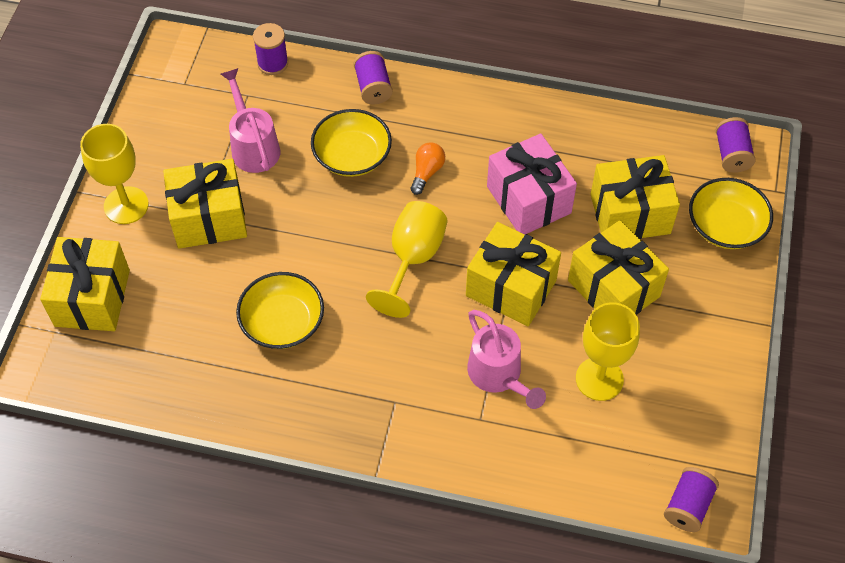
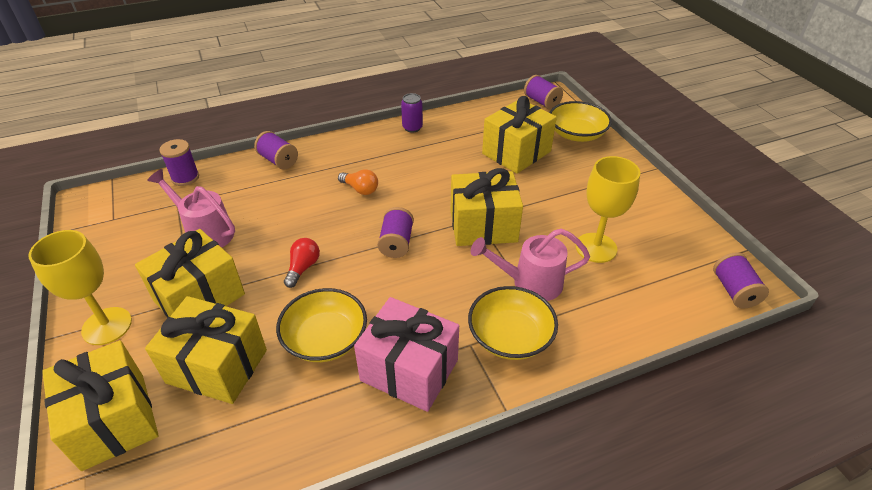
camera: 35 degrees left, 15 degrees down
(311, 237) = (303, 268): none -> red light bulb
(352, 156) = (294, 204): yellow bowl -> yellow bowl (510, 336)
(413, 259) = (396, 243): yellow goblet -> purple spool
(427, 172) = (360, 189): orange light bulb -> orange light bulb turned 135 degrees clockwise
(499, 376) = (529, 283): pink watering can -> pink watering can turned 150 degrees clockwise
(528, 200) = (445, 173): pink gift -> pink gift (409, 370)
(545, 114) = (412, 128): none -> purple can
(613, 288) = (549, 194): yellow gift -> yellow gift (217, 366)

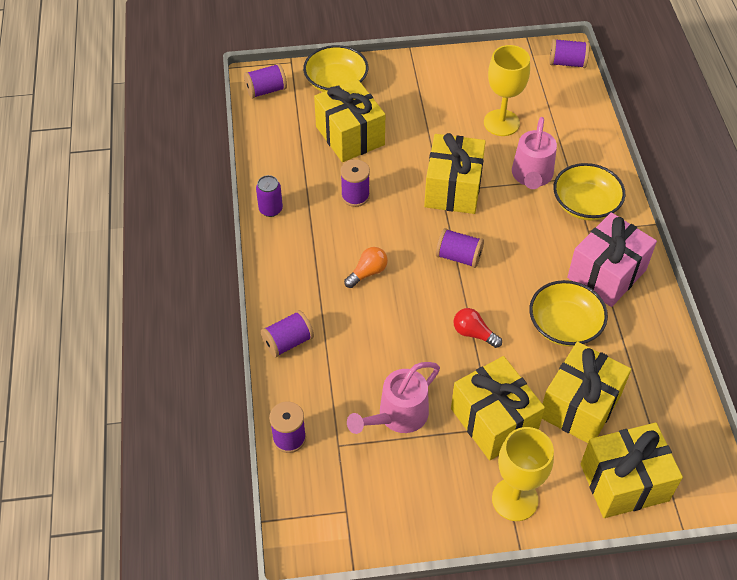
camera: 75 degrees left, 10 degrees up
(446, 167) = (355, 196): none -> purple spool

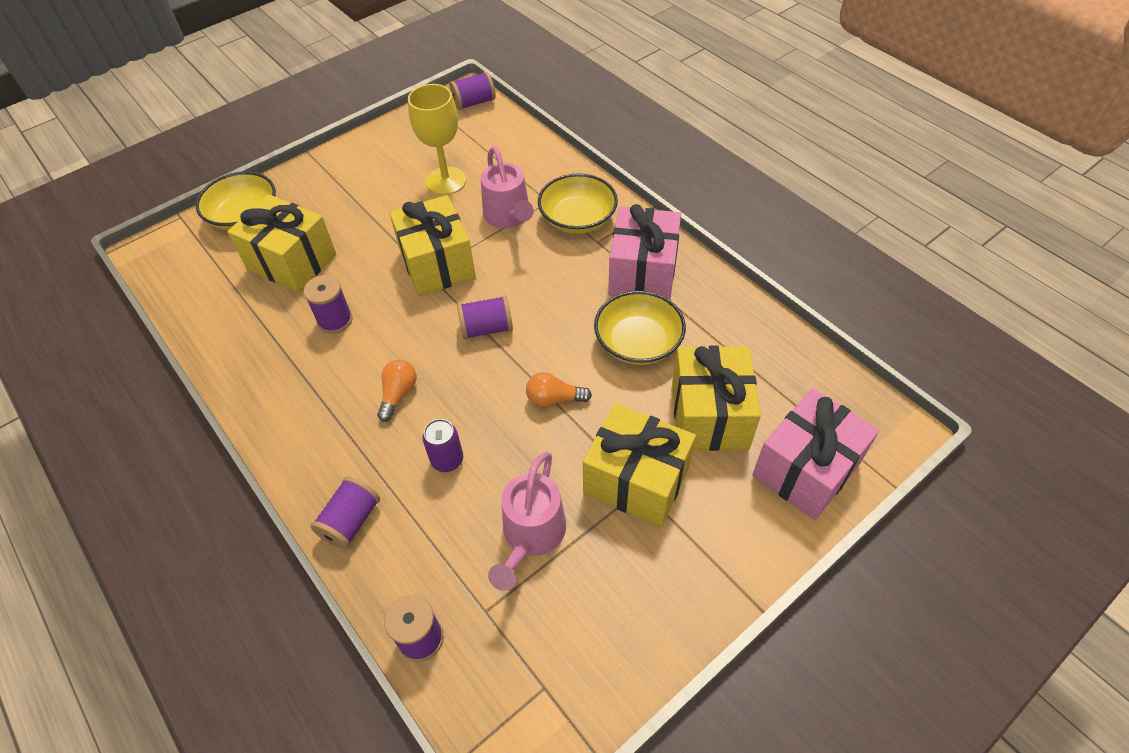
camera: 30 degrees left, 0 degrees up
(266, 90) = (166, 257): purple spool -> none
(270, 209) = (243, 381): purple can -> purple can (447, 460)
(474, 333) = (554, 399): red light bulb -> orange light bulb
(515, 499) = (716, 554): yellow goblet -> none
(624, 482) = (806, 469): yellow gift -> pink gift

